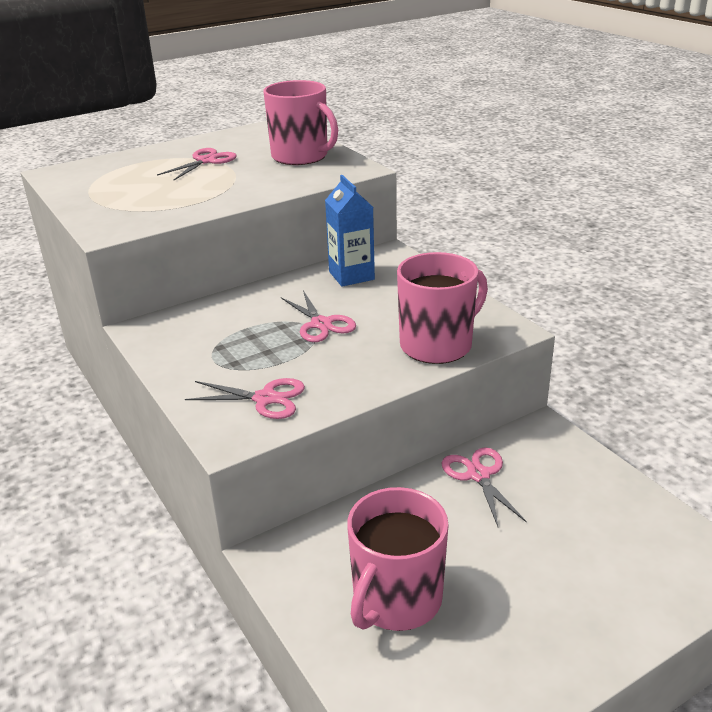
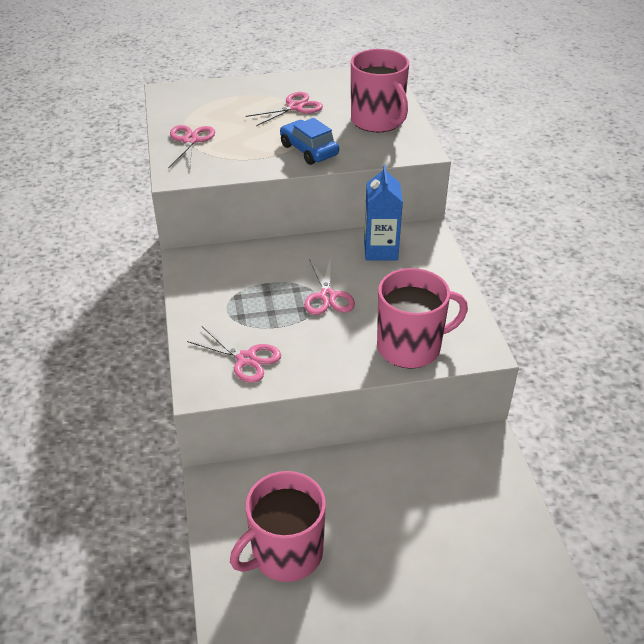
camera: 20 degrees right, 10 degrees up
(245, 188) = (309, 150): none -> blue car
(478, 475) = (408, 468): pink scissors -> pink scissors (190, 141)

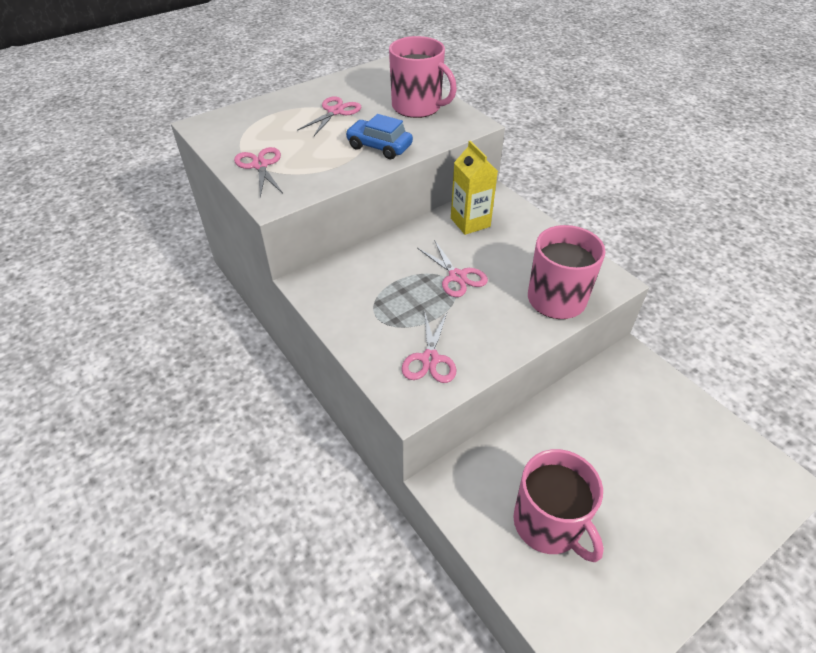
camera: 25 degrees left, 5 degrees up
(246, 359) = (430, 359): pink scissors -> pink scissors turned 90 degrees clockwise
(285, 553) = (548, 524): pink mug -> pink mug turned 60 degrees counterclockwise
(380, 250) = (470, 222): blue carton -> yellow carton

